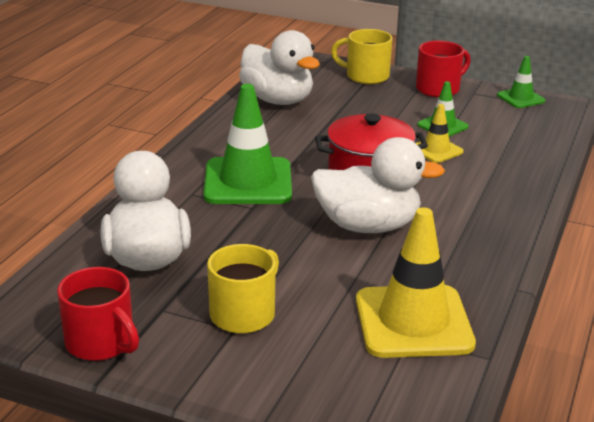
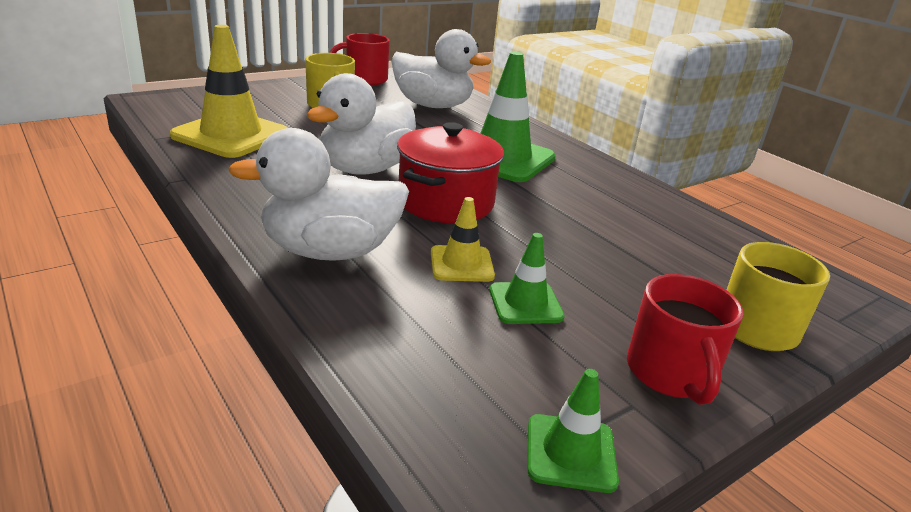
camera: 120 degrees right, 0 degrees up
(278, 100) = (691, 232): white duck -> white duck (330, 251)

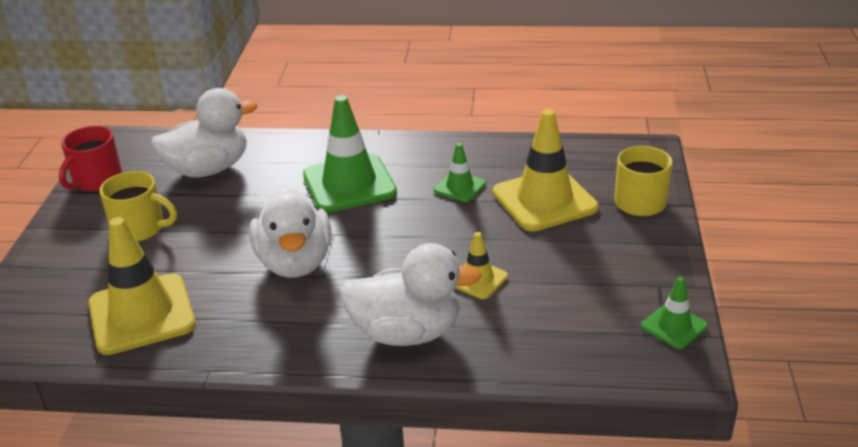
camera: 45 degrees left, 5 degrees up
(330, 251) = (406, 332): white duck -> white duck turned 120 degrees counterclockwise
(446, 202) = (390, 246): red pot -> none
(525, 303) = (543, 275): green traffic cone -> green traffic cone (460, 187)
(646, 261) = (544, 200): none -> yellow traffic cone
(671, 373) = (648, 257): red mug -> none

